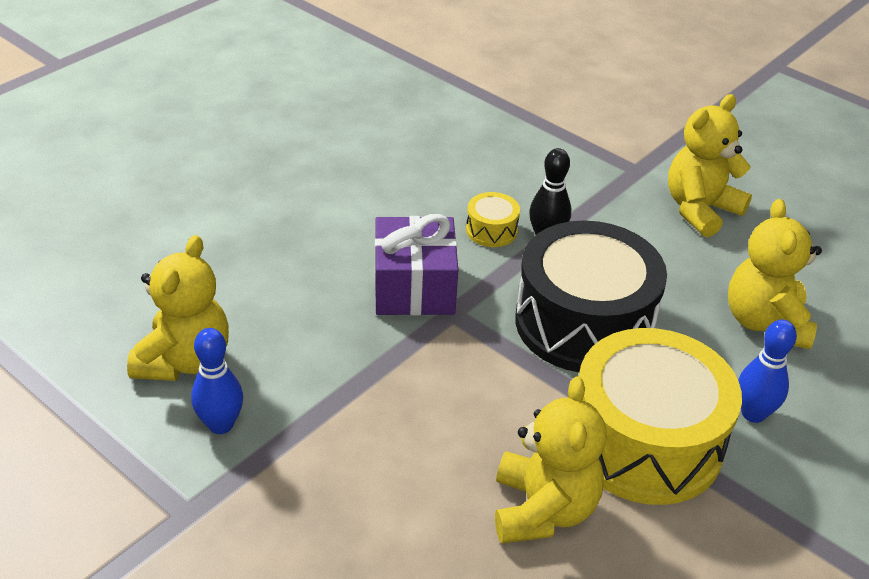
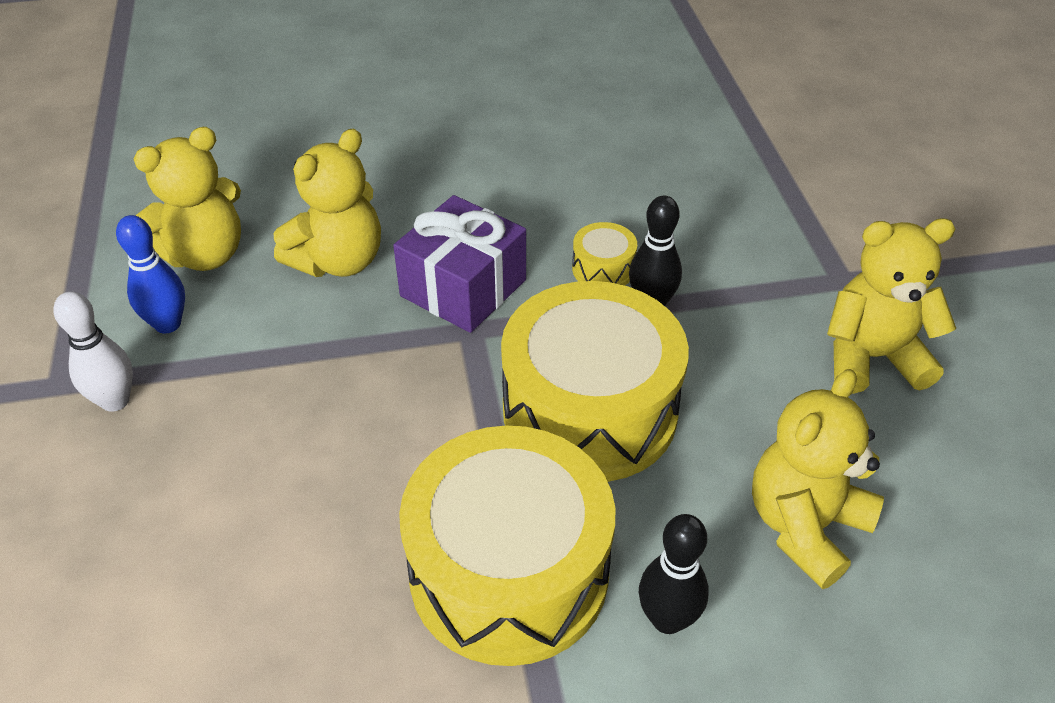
camera: 40 degrees right, 5 degrees up
(250, 499) = (115, 401): none -> white bowling pin
(543, 510) = (329, 572): yellow teddy bear -> yellow teddy bear (339, 261)
(584, 323) = (590, 411): black drum -> yellow drum
(753, 413) = (667, 619): blue bowling pin -> black bowling pin

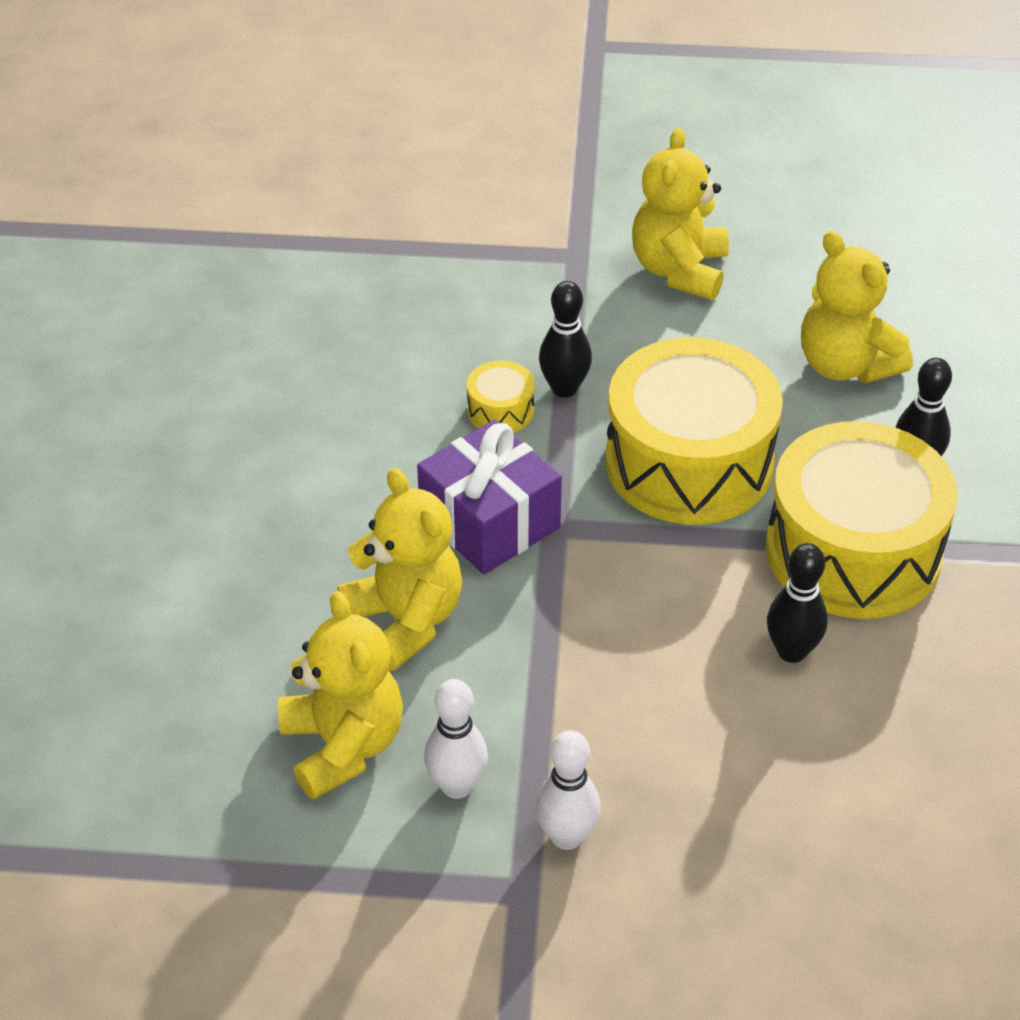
camera: 75 degrees left, 0 degrees up
(168, 324) = (457, 786): blue bowling pin -> white bowling pin
(352, 534) = (792, 651): none -> black bowling pin

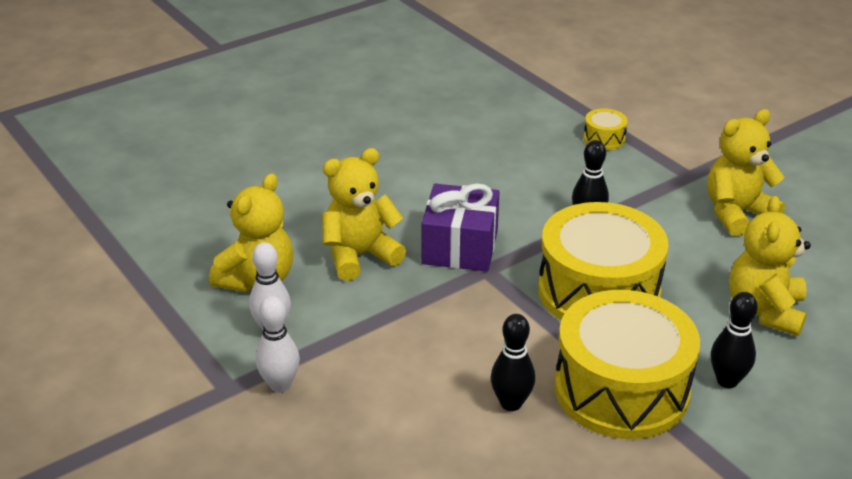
camera: 50 degrees right, 10 degrees down
(405, 620) = (360, 255): yellow teddy bear -> yellow teddy bear turned 135 degrees counterclockwise
(500, 410) = (541, 210): yellow drum -> yellow drum (604, 138)

